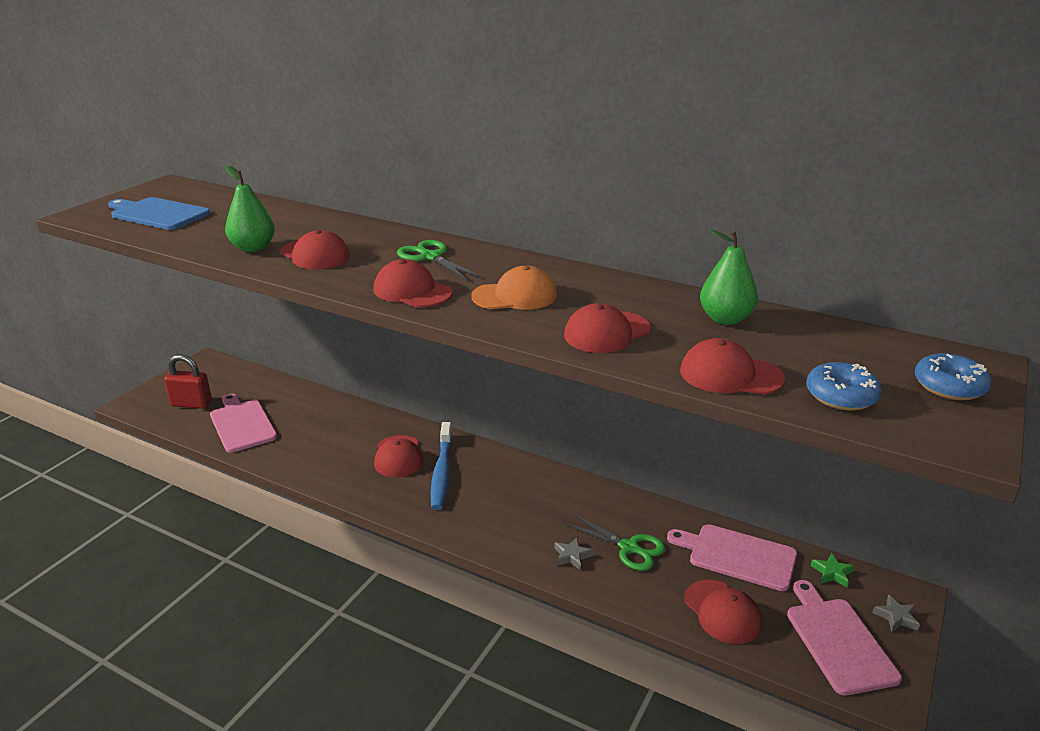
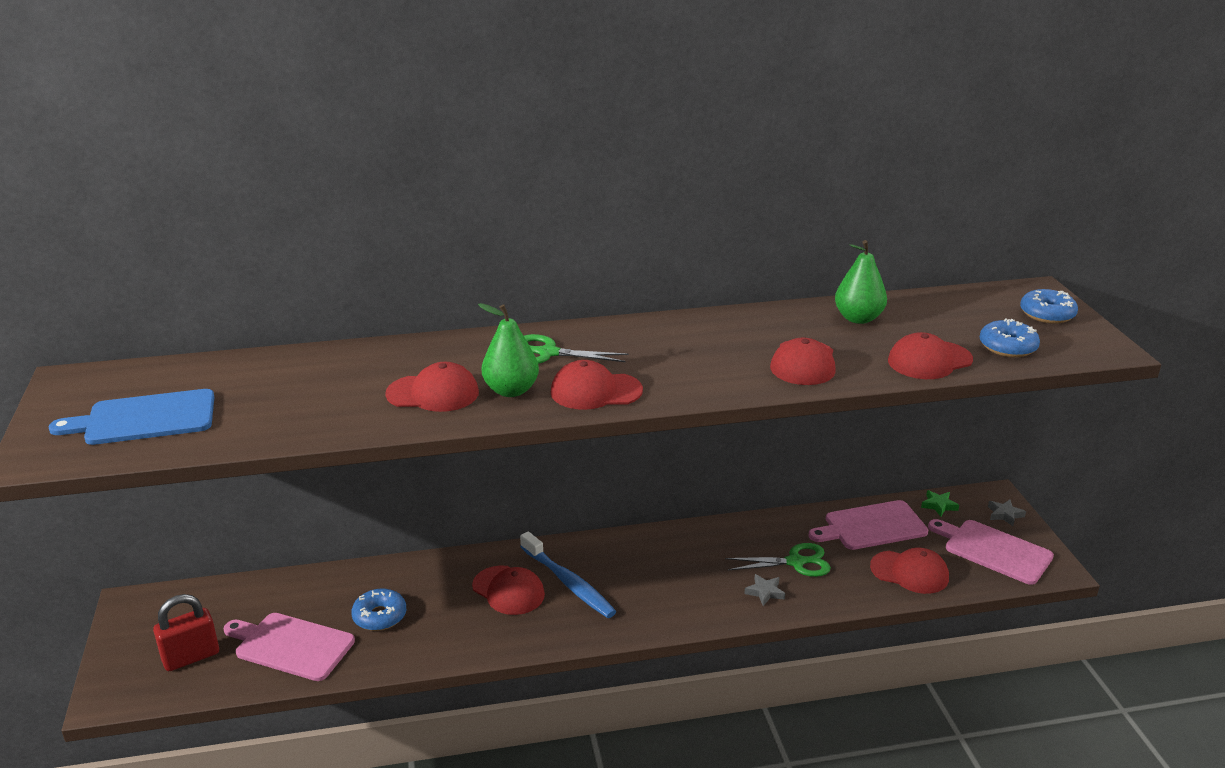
camera: 40 degrees left, 0 degrees up
(253, 248) = (352, 412): green pear -> green pear (511, 390)
(307, 432) = (379, 616): none -> blue donut
(515, 296) = (685, 361): orange cap -> none

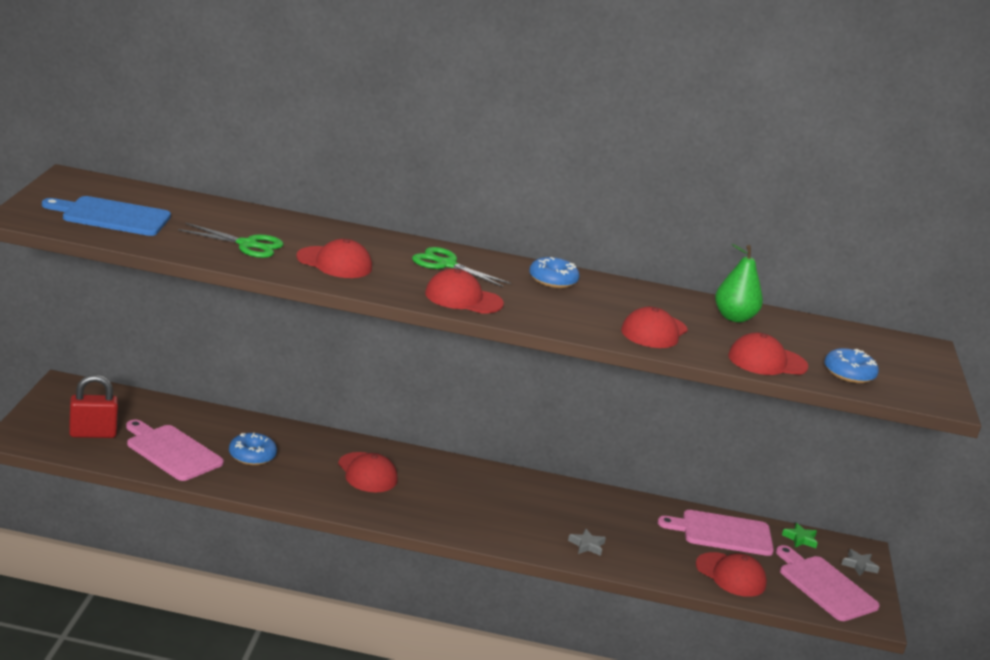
camera: 15 degrees right, 5 degrees down
(511, 390) = (396, 279): green pear -> none
(568, 583) = (421, 484): blue toothbrush -> none
(795, 562) = (631, 534): green scissors -> green scissors (247, 245)
(1047, 314) = (913, 364): blue donut -> blue donut (553, 280)

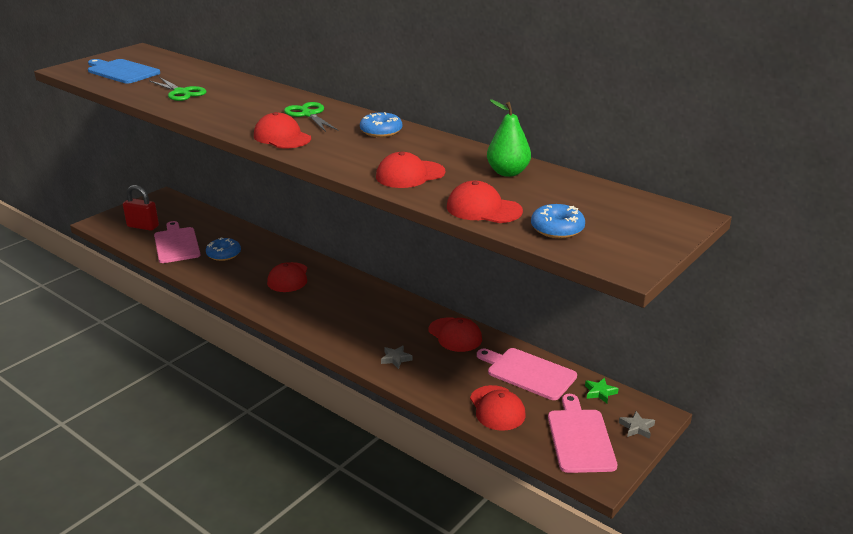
camera: 35 degrees right, 5 degrees up
(334, 263) = (223, 107): red cap -> red cap (455, 335)

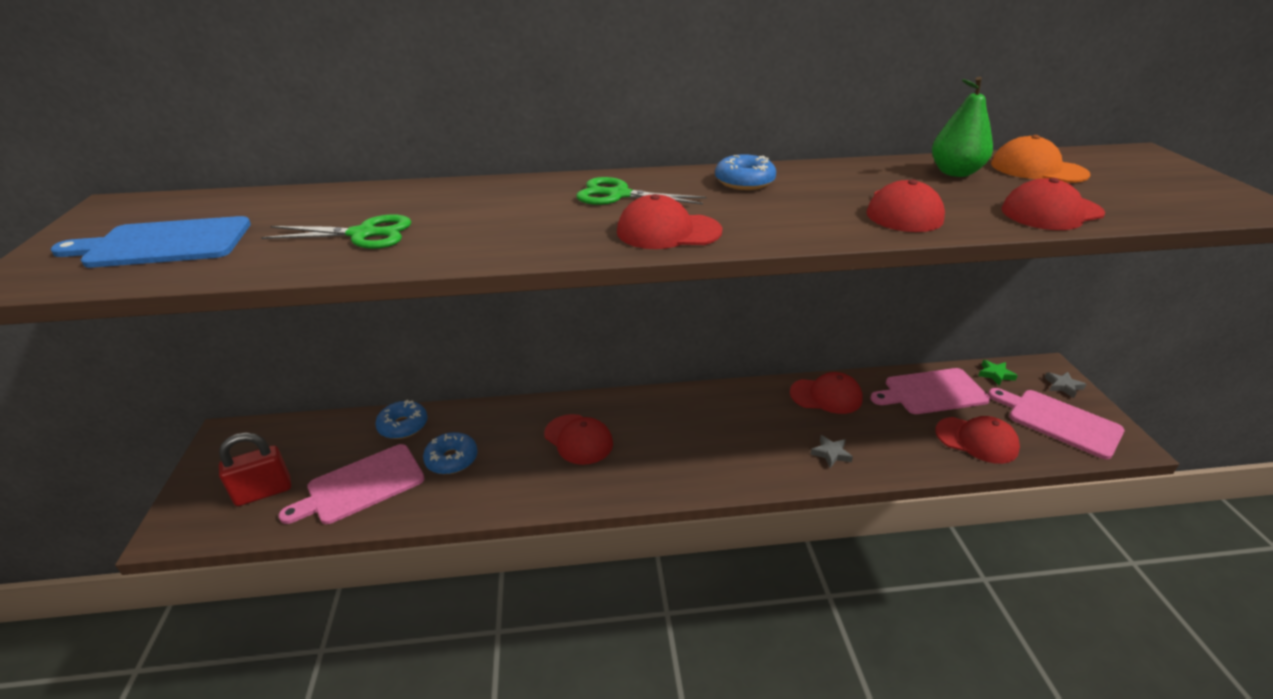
camera: 45 degrees left, 5 degrees up
(176, 244) = (361, 485): pink cutting board -> pink cutting board turned 60 degrees counterclockwise
(557, 229) = (1138, 201): blue donut -> blue donut (403, 426)
(566, 192) = (1037, 169): none -> orange cap

